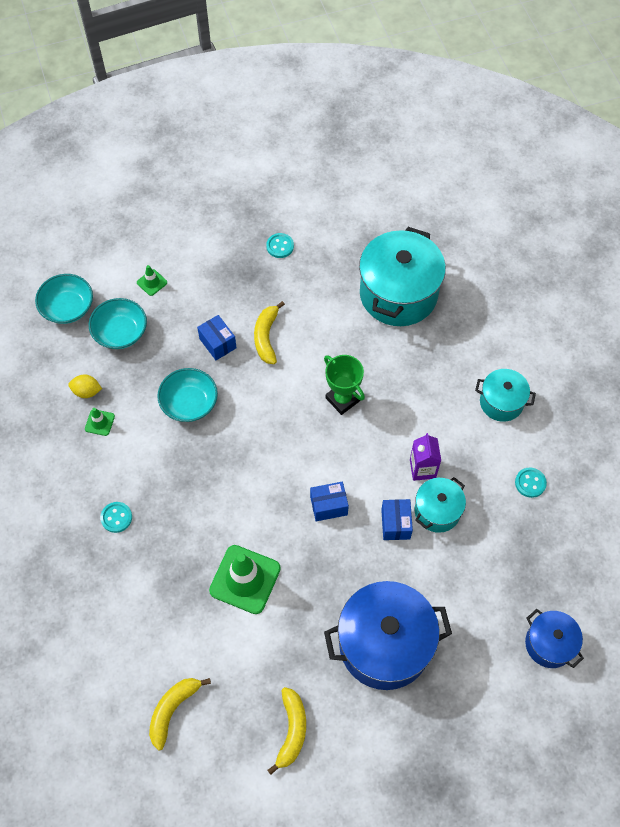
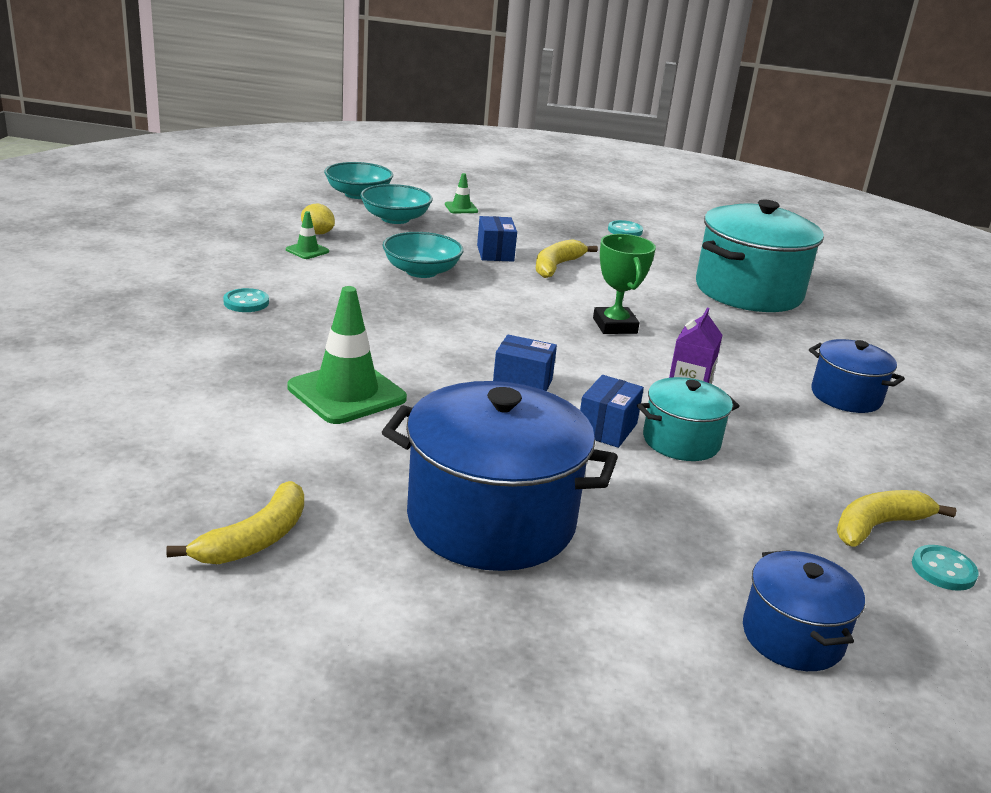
camera: 25 degrees right, 35 degrees down
(173, 710) = (115, 450): yellow banana -> yellow banana (878, 526)
(501, 402) = (846, 396): turquoise pot -> blue pot
(530, 483) = (853, 470): turquoise button -> turquoise button (943, 570)

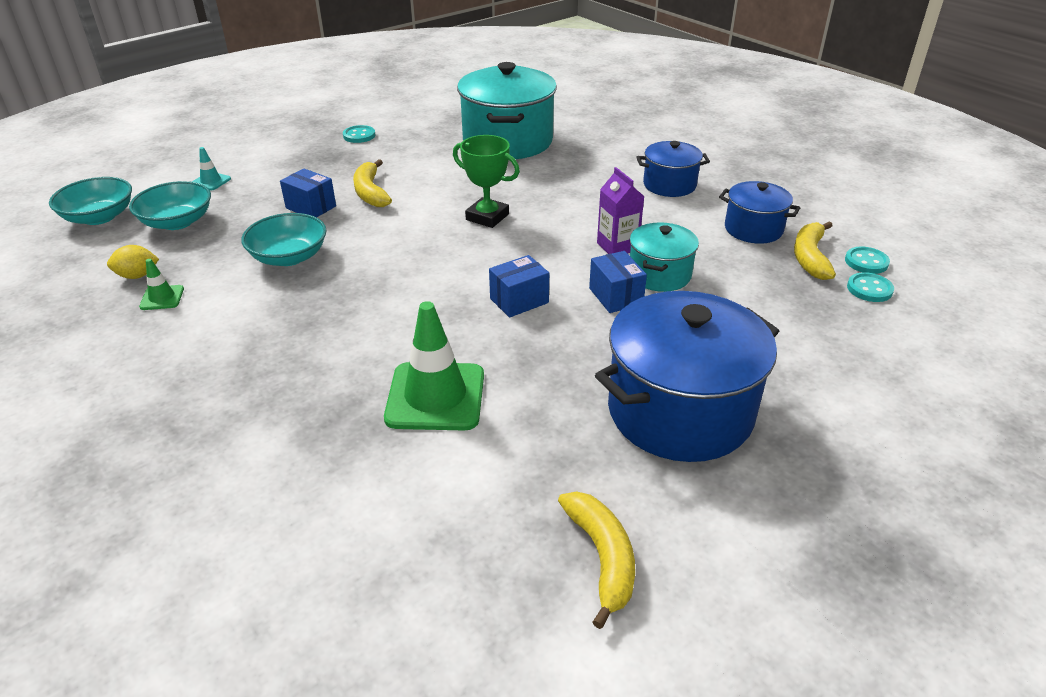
camera: 45 degrees left, 10 degrees up
(246, 302) = (208, 381): turquoise button -> turquoise button (869, 289)
(461, 208) = (211, 181): green traffic cone -> turquoise traffic cone
(792, 636) = (891, 353): blue pot -> blue pot (753, 229)

